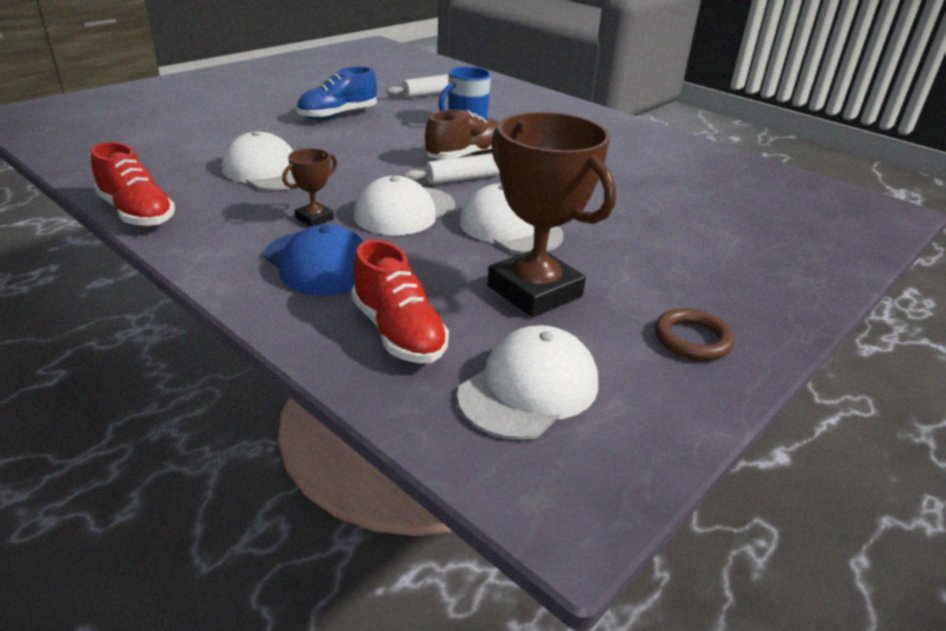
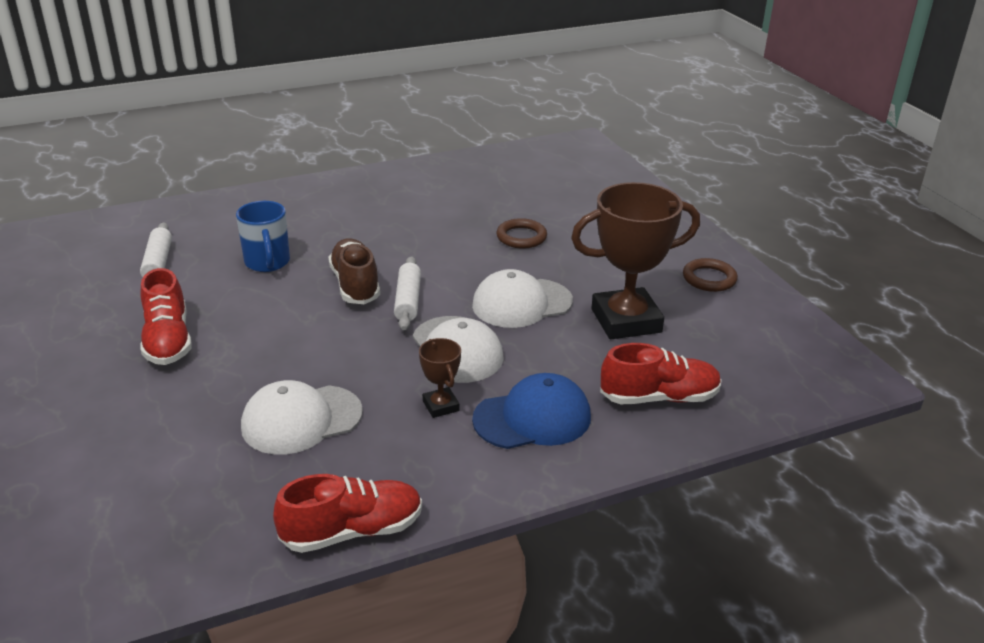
camera: 65 degrees left, 0 degrees up
(338, 115) = (168, 340): blue shoe -> red shoe
(529, 389) = (744, 358): white cap -> none
(633, 209) = (521, 237): none -> brown ring

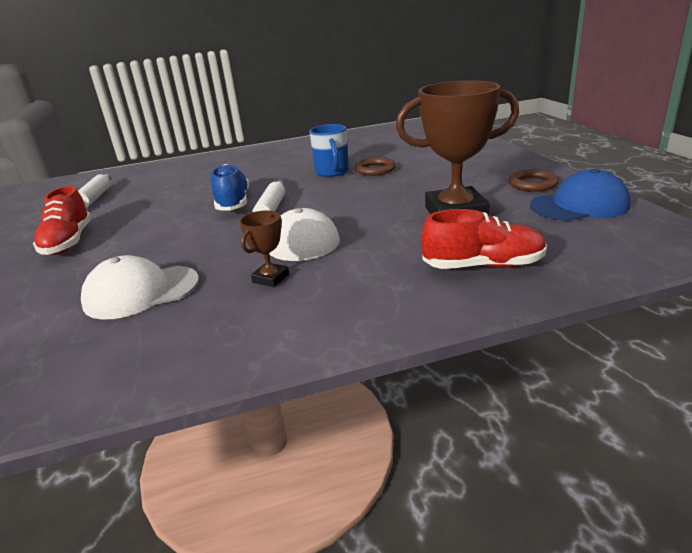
camera: 10 degrees right, 5 degrees down
(267, 263) = (173, 194): blue mug -> blue mug (332, 172)
(352, 531) = (137, 387): red shoe -> none
(355, 285) = (233, 203): brown shoe -> blue shoe
(441, 406) = (270, 278): brown trophy -> brown trophy turned 45 degrees clockwise
(521, 303) = (365, 207): white cap -> none
(532, 418) = (354, 285): blue cap -> blue cap (579, 205)

